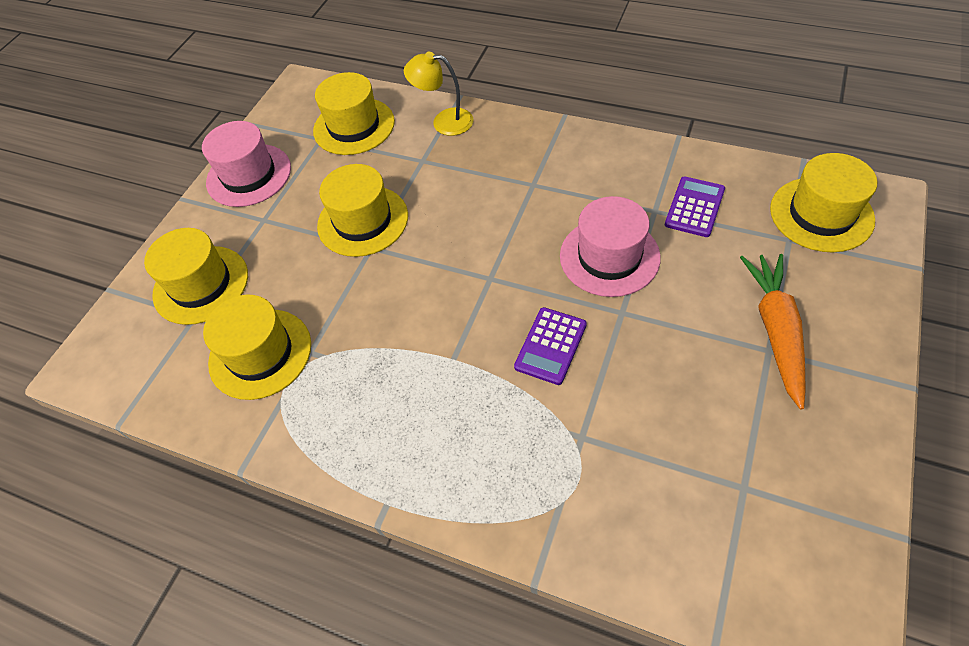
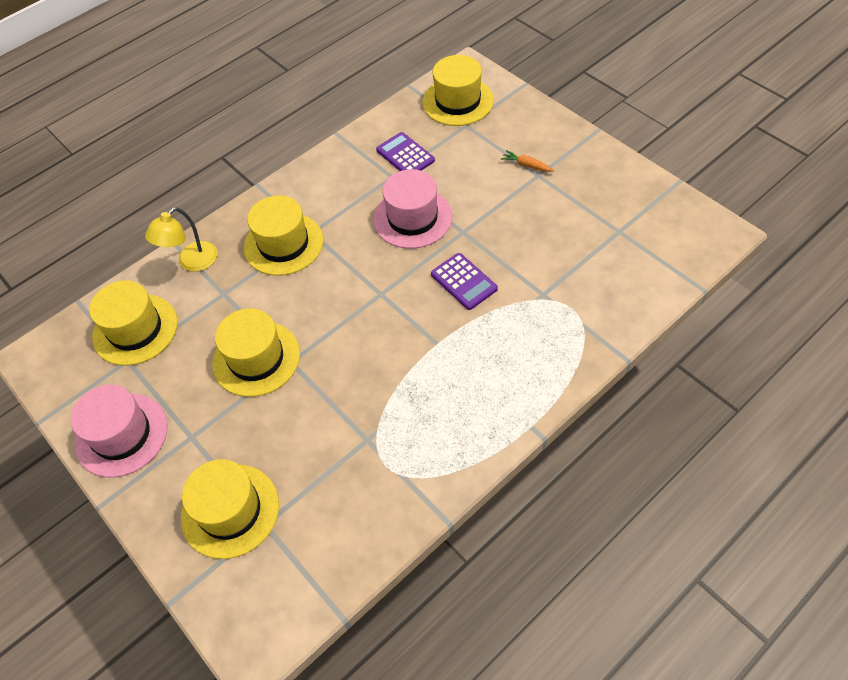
camera: 65 degrees left, 0 degrees up
(260, 353) = (343, 478): yellow hat -> yellow hat (283, 244)
(775, 331) = (527, 165): orange carrot -> orange carrot, size x0.45

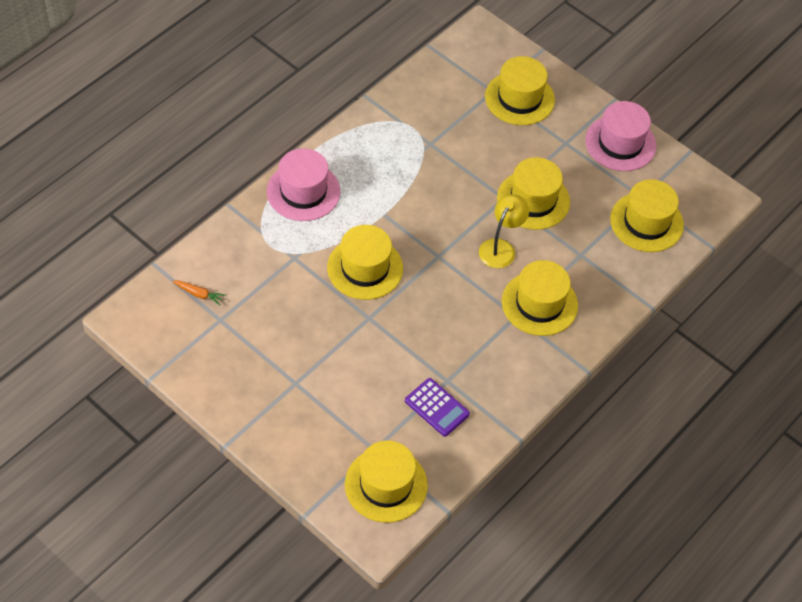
camera: 165 degrees right, 0 degrees up
(192, 262) = (621, 284): yellow lamp -> yellow lamp (501, 247)
(412, 218) = (419, 332): pink hat -> pink hat (303, 191)
(464, 282) = (365, 268): purple calculator -> yellow hat
(527, 165) = (307, 395): orange carrot -> orange carrot (199, 294)

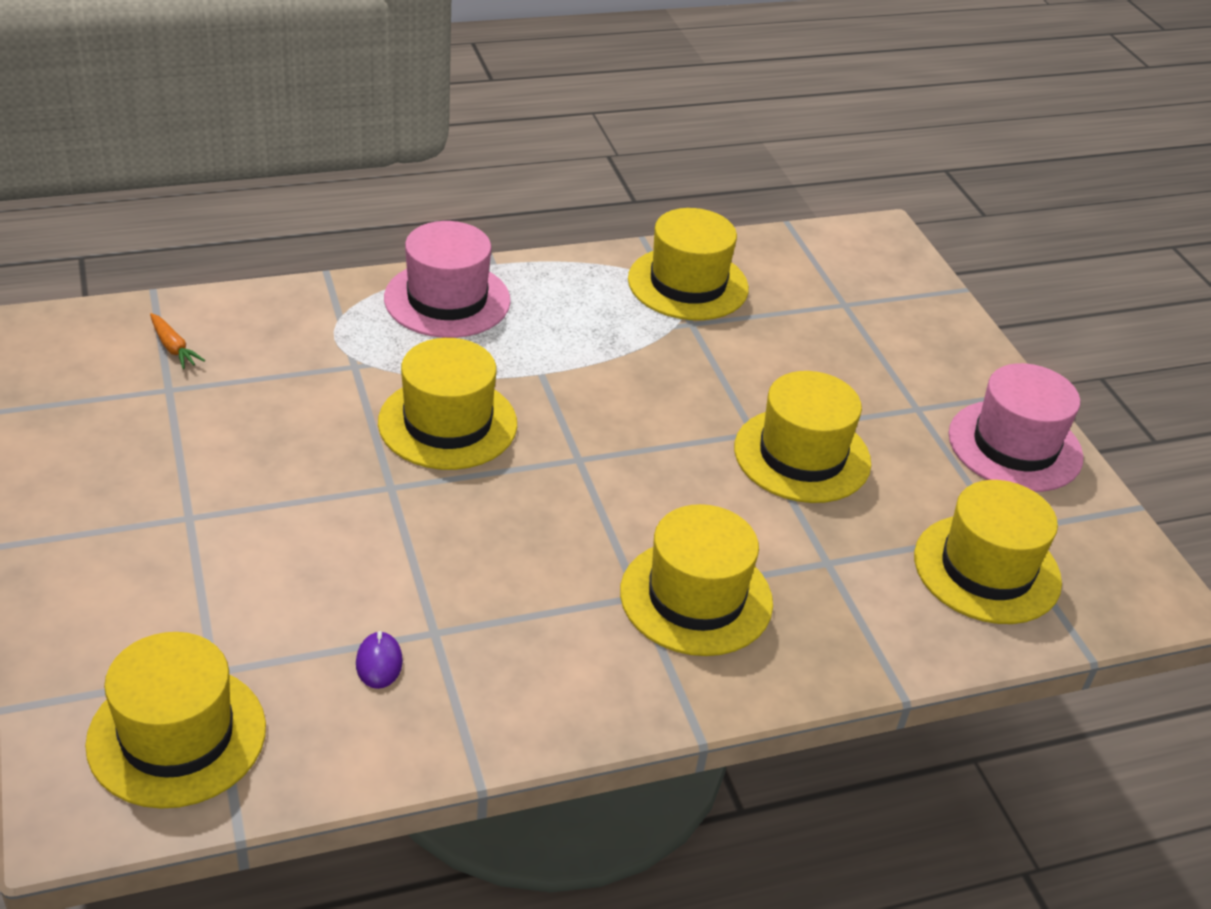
camera: 30 degrees right, 15 degrees down
(437, 407) = (379, 662): purple calculator -> purple mouse
(501, 247) = (693, 492): yellow lamp -> none
(519, 98) = (882, 328): yellow hat -> yellow hat (688, 284)

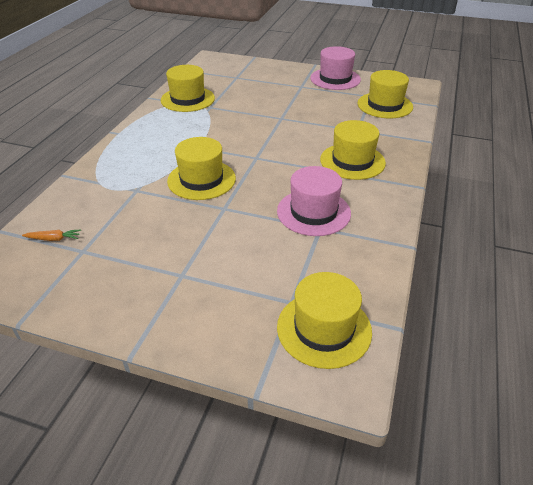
camera: 50 degrees left, 0 degrees up
(379, 662) = (325, 249): purple mouse -> none
(447, 299) = (125, 152): pink hat -> pink hat (313, 212)
(802, 455) = (302, 114): yellow hat -> none

